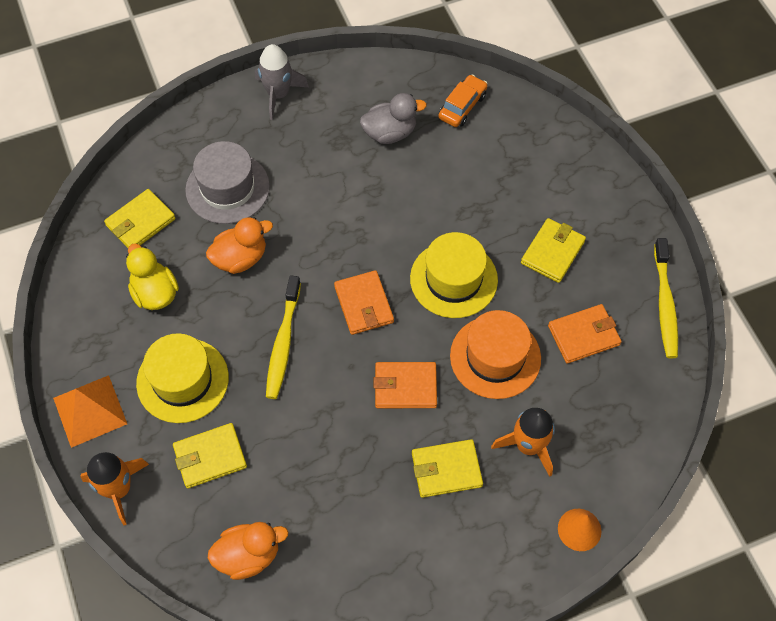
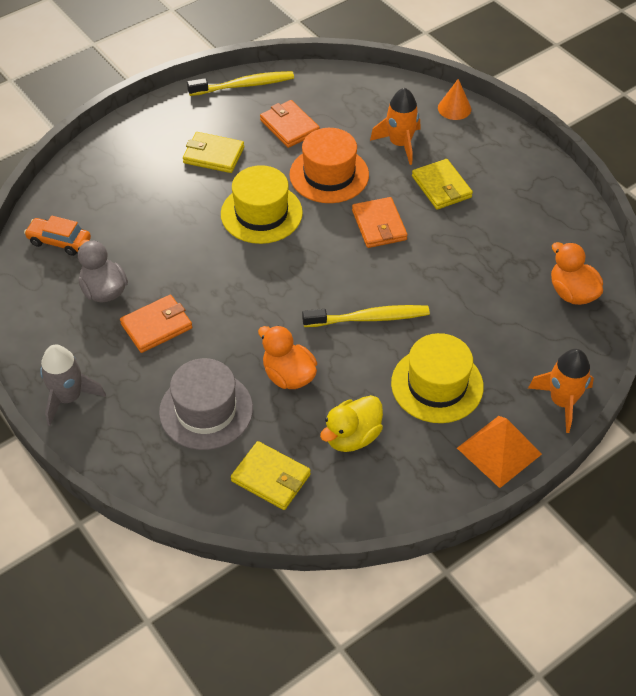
camera: 105 degrees left, 10 degrees down
(210, 457) = (501, 342): yellow wallet -> none
(363, 304) = (308, 269): orange wallet -> orange wallet (156, 326)

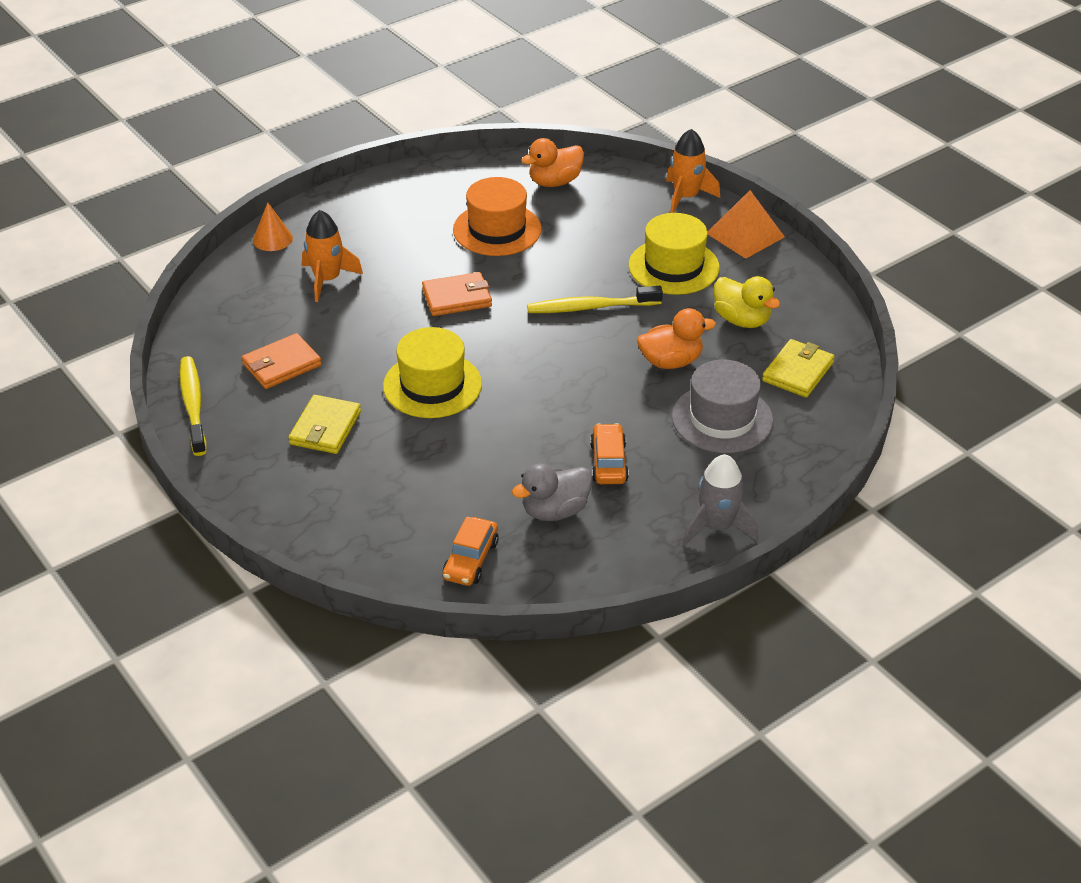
camera: 90 degrees left, 10 degrees down
(156, 326) = (608, 462): orange wallet -> orange car
(288, 375) = (671, 361): orange duck -> orange duck turned 150 degrees counterclockwise
(329, 175) = (372, 333): orange hat -> orange hat (497, 229)
(368, 318) = (591, 307): yellow toothbrush -> yellow toothbrush turned 90 degrees counterclockwise
(441, 187) = (401, 253): yellow wallet -> none

